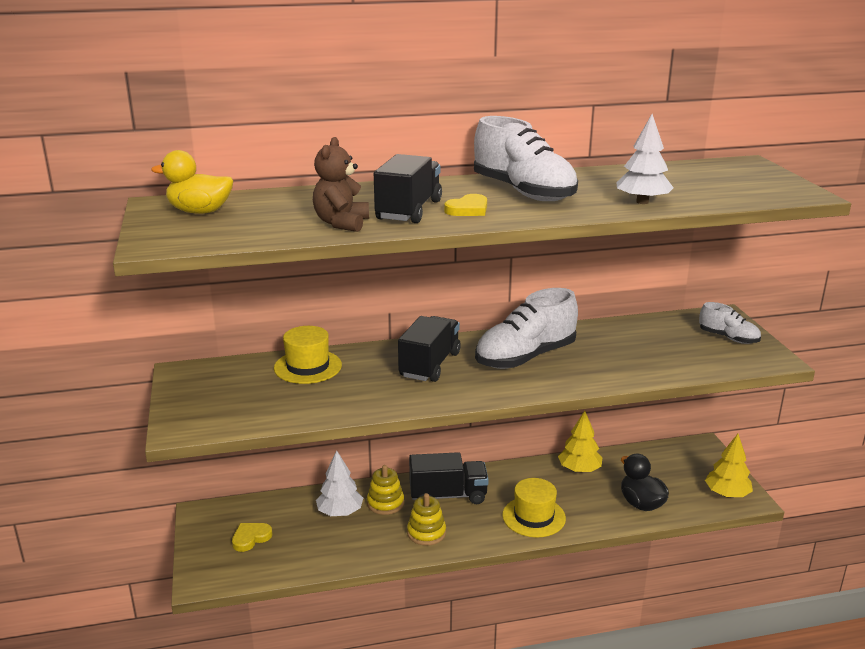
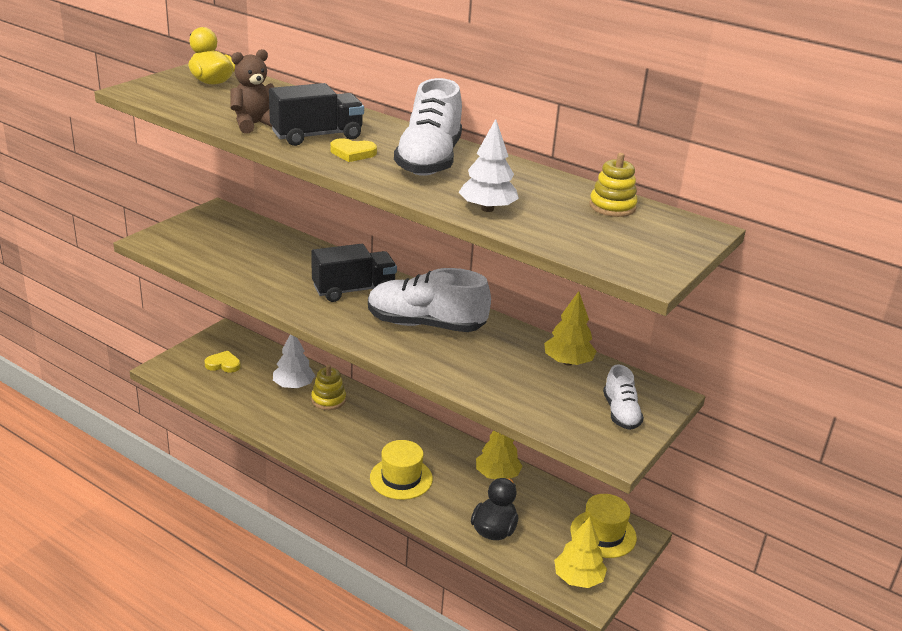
camera: 45 degrees right, 5 degrees up
(308, 367) = (284, 247): yellow hat -> yellow hat (603, 534)
(426, 533) = (317, 435): yellow stacking toy -> yellow stacking toy (612, 207)
(448, 495) = (374, 424): black truck -> none
(644, 328) = (568, 362): none -> yellow tree

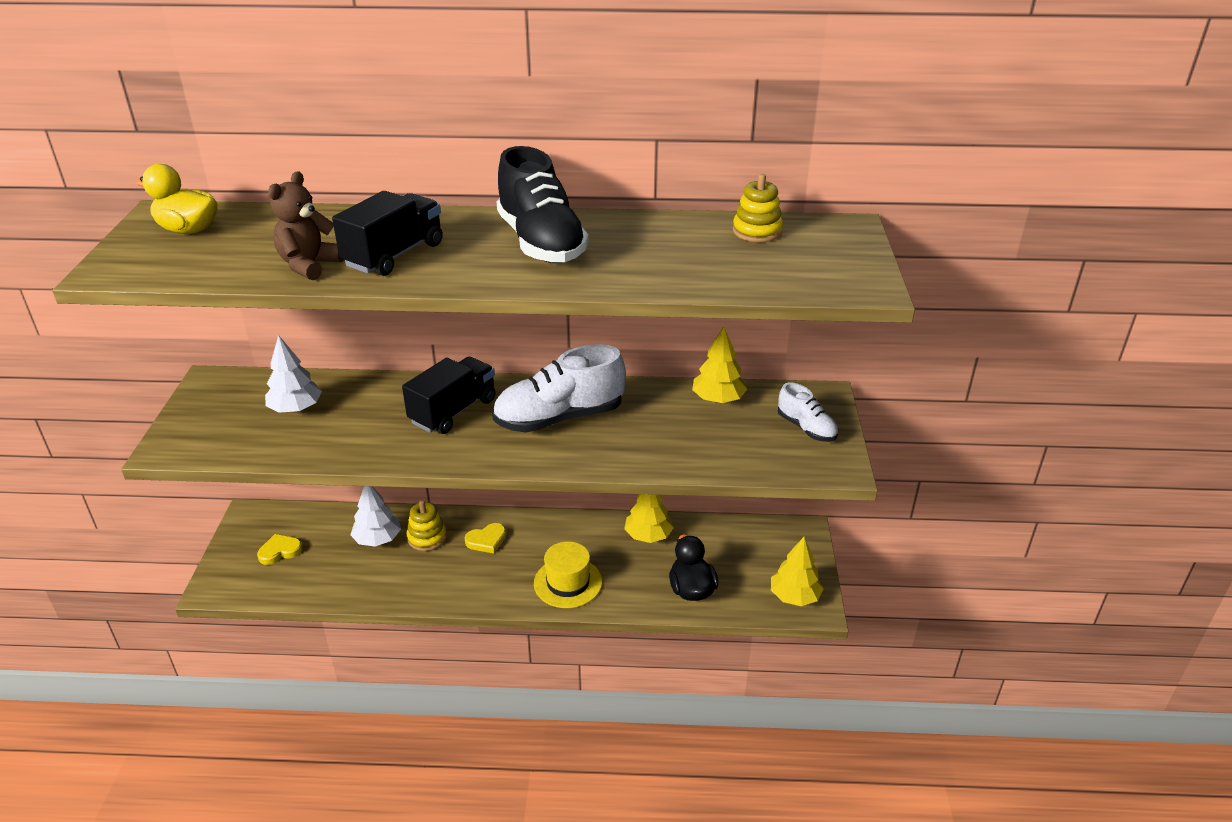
camera: 30 degrees left, 5 degrees up
(352, 153) = (457, 262): yellow heart -> yellow heart (486, 540)
(429, 160) = (541, 243): white shoe -> black shoe
(487, 209) = (660, 275): white tree -> white tree (296, 409)
(603, 534) = (778, 545): yellow hat -> none

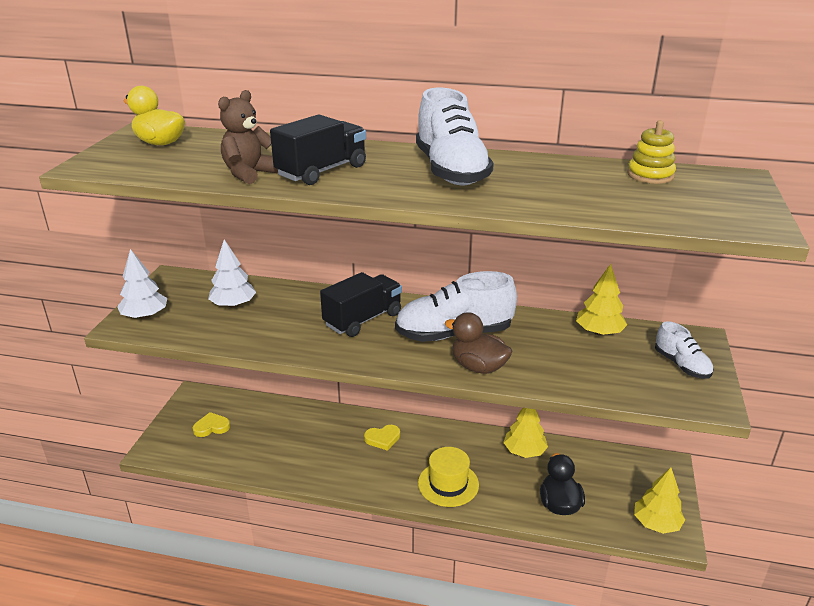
camera: 10 degrees right, 5 degrees down
(378, 539) = (292, 426): white tree -> white tree (145, 316)
(427, 537) = (333, 430): yellow stacking toy -> none
(541, 243) = (451, 171): black shoe -> white shoe
(591, 454) = (478, 367): none -> brown duck

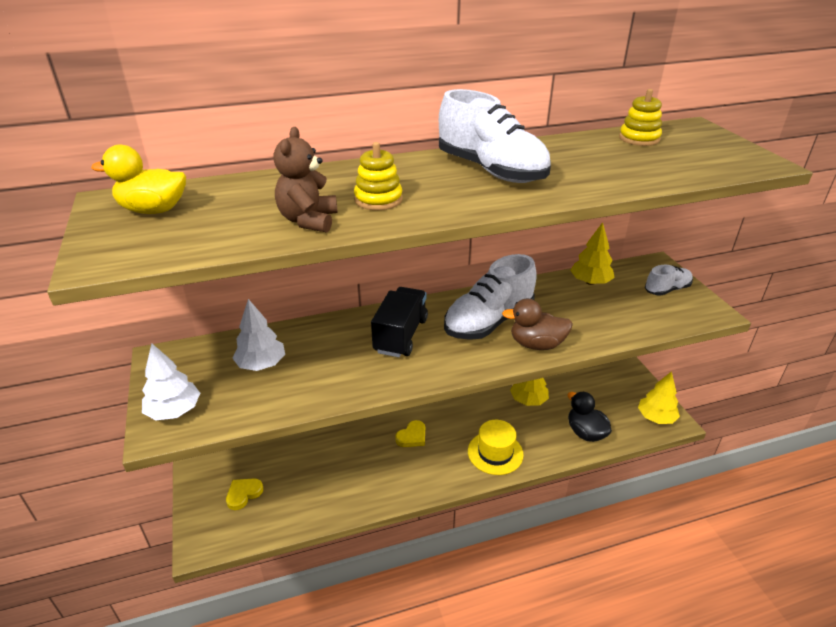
camera: 30 degrees left, 5 degrees up
(322, 171) = (378, 199): black truck -> yellow stacking toy
(681, 365) = (667, 289): white shoe -> white shoe turned 60 degrees counterclockwise

